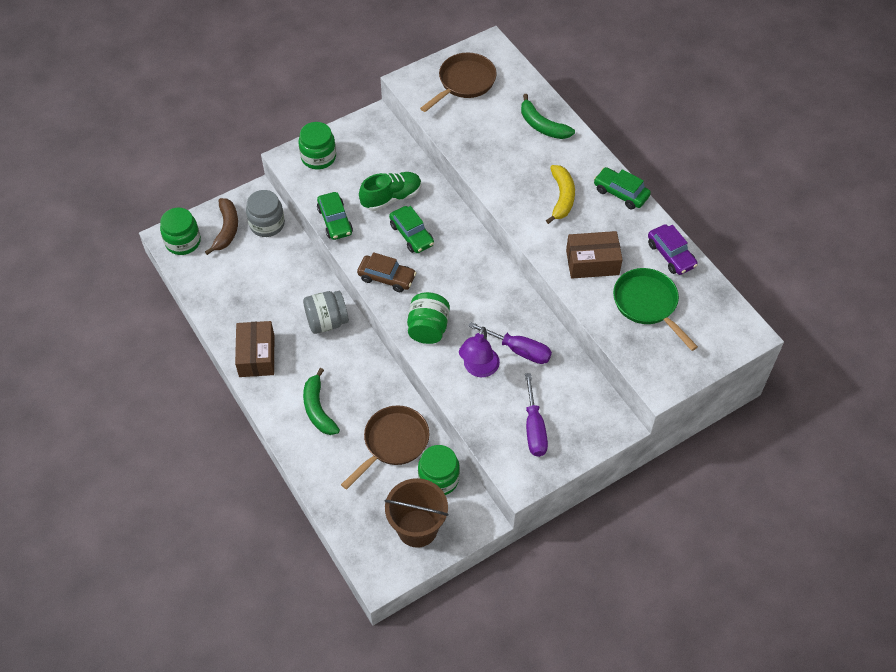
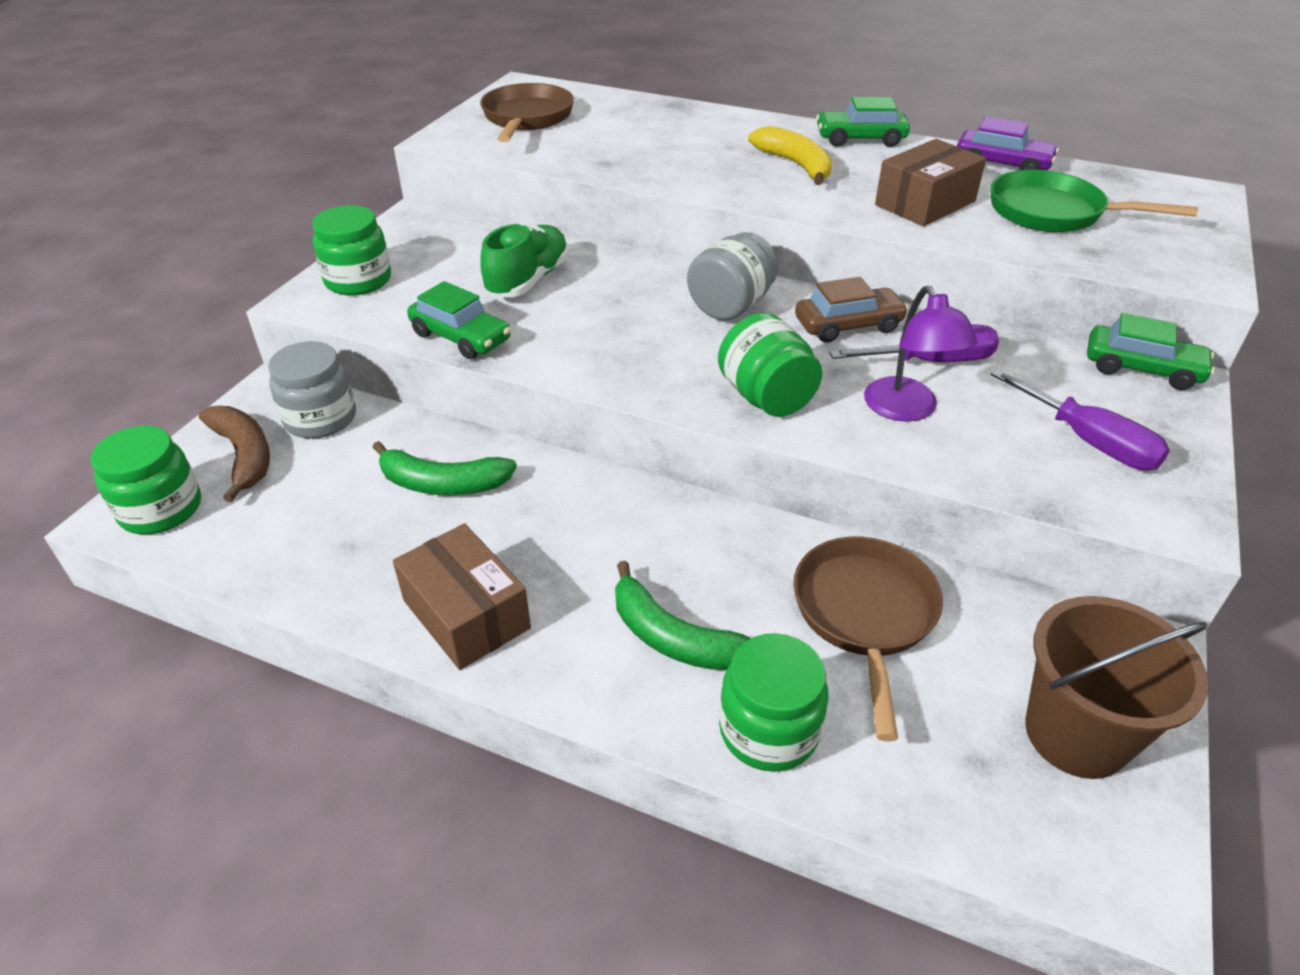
camera: 35 degrees left, 15 degrees down
(327, 321) = (555, 497): grey jar -> grey jar (731, 306)
(387, 277) = (624, 367): brown car -> brown car (848, 325)
(412, 234) = (606, 305): green car -> green car (1142, 369)
(438, 479) = (1003, 626): green jar -> green jar (768, 730)
(542, 125) = (680, 120): green banana -> green banana (442, 483)

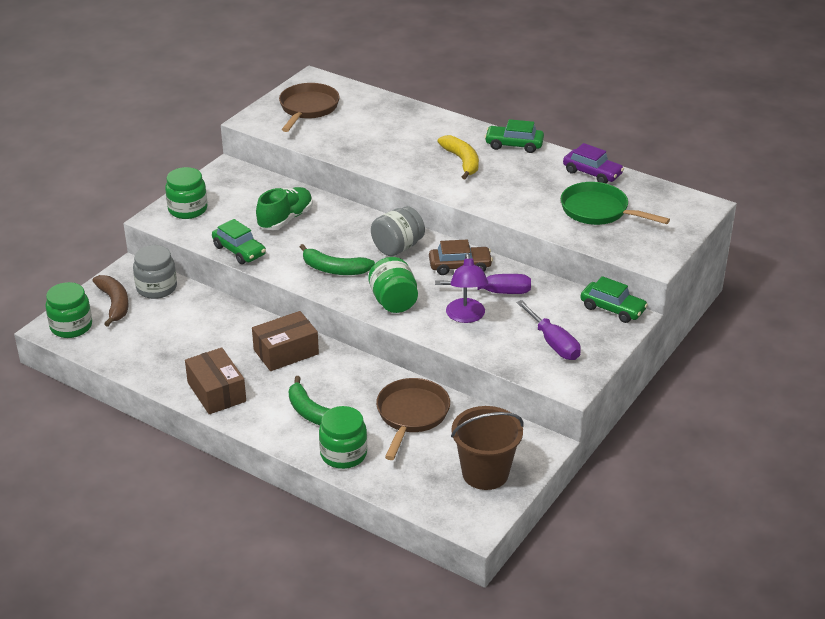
camera: 10 degrees right, 5 degrees down
(442, 483) = (217, 330): green banana -> green banana (334, 269)
(925, 203) = (525, 197): brown box -> brown box (286, 352)

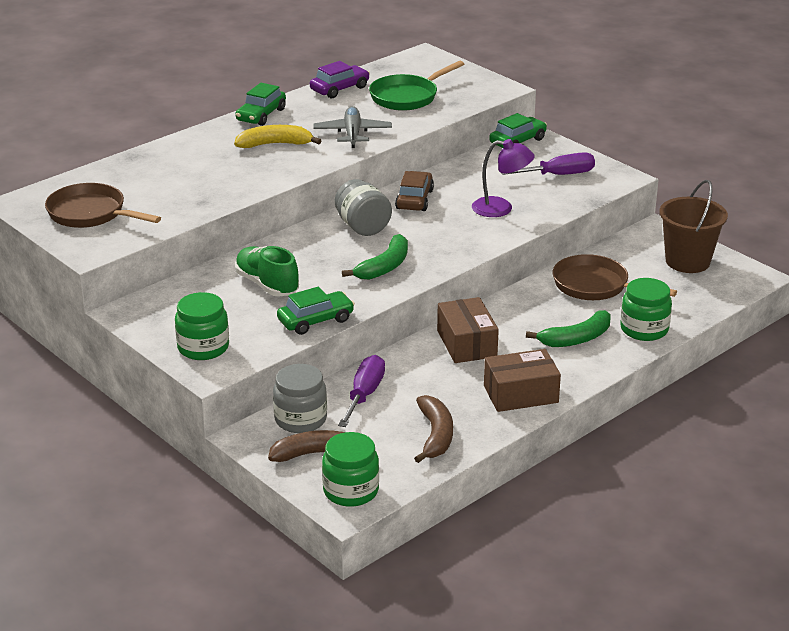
camera: 75 degrees left, 5 degrees down
(148, 355) = (435, 435): none -> brown banana
(393, 302) = (460, 241): green jar -> none
(495, 292) = (467, 189): purple screwdriver -> purple screwdriver (364, 394)
(503, 195) = (352, 134): none -> grey plane

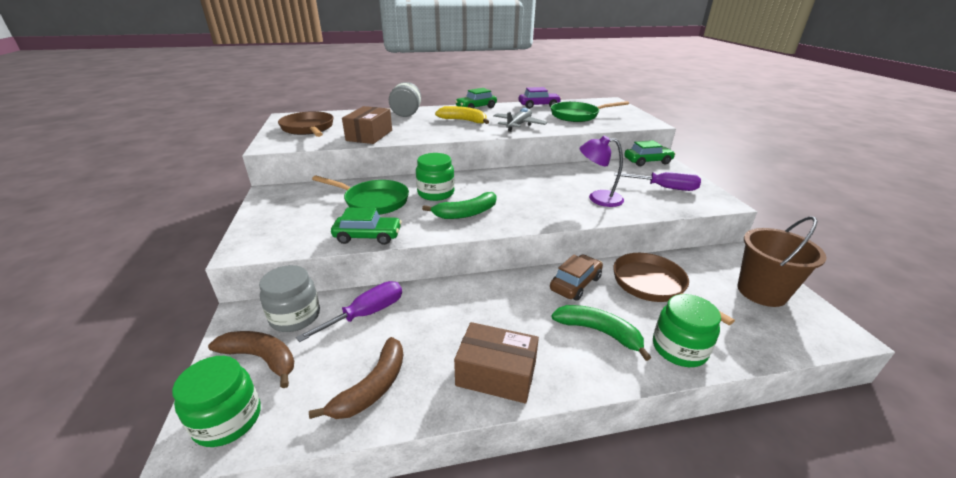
camera: 30 degrees right, 0 degrees up
(203, 347) = (270, 230): green jar -> green jar (436, 193)
(267, 285) = (373, 201): green shoe -> green pan
(362, 227) = (483, 184): grey jar -> grey jar (406, 113)
(414, 199) = (538, 177): brown car -> brown car (575, 283)
(466, 343) = (495, 299): brown box -> brown box (369, 135)
(501, 208) = (598, 198): purple lamp -> purple lamp turned 150 degrees clockwise
(576, 339) = (599, 332): green banana -> green banana turned 150 degrees counterclockwise

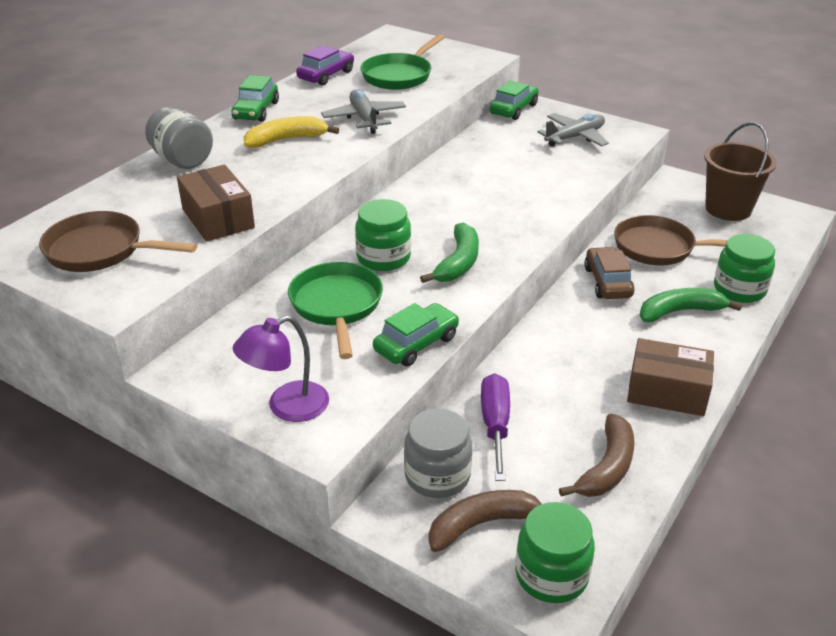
camera: 45 degrees left, 5 degrees up
(372, 387) = (606, 467): brown banana -> brown banana turned 45 degrees clockwise
(373, 201) = (337, 306): green pan -> green pan turned 75 degrees counterclockwise
(496, 374) = (667, 391): brown box -> brown box turned 45 degrees clockwise
(598, 198) = (541, 179): purple lamp -> purple lamp (287, 407)
(665, 188) = (575, 137): purple screwdriver -> grey plane

